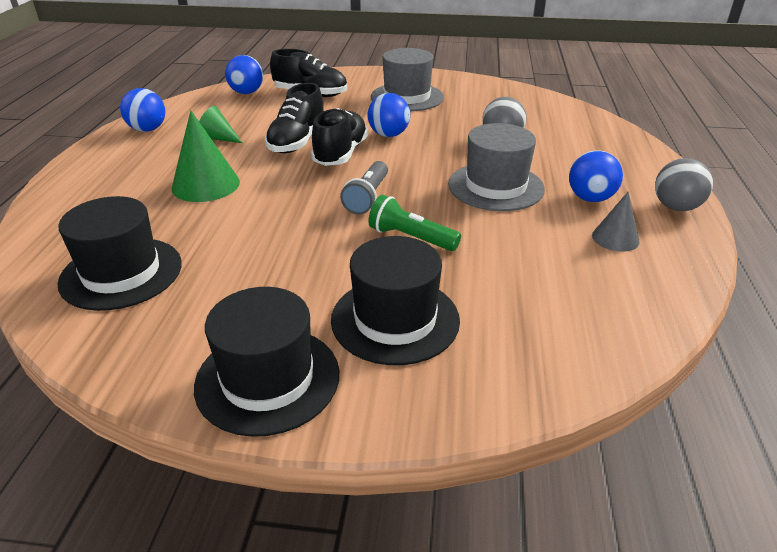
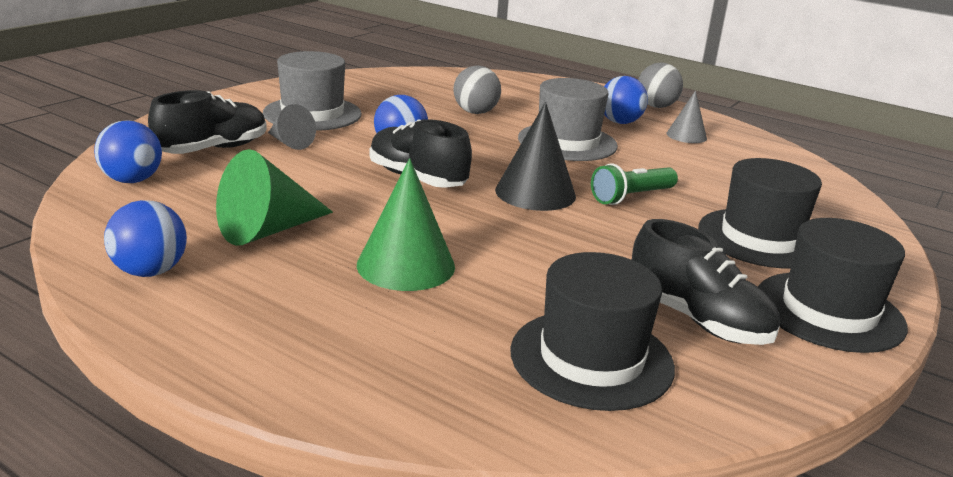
camera: 65 degrees left, 10 degrees down
(218, 138) = (268, 230): green cone -> green cone, size x1.66
(297, 142) = (352, 190): black shoe -> black shoe (697, 320)
(348, 106) = (290, 143): none -> grey cone
(368, 197) = (535, 193): grey flashlight -> black cone

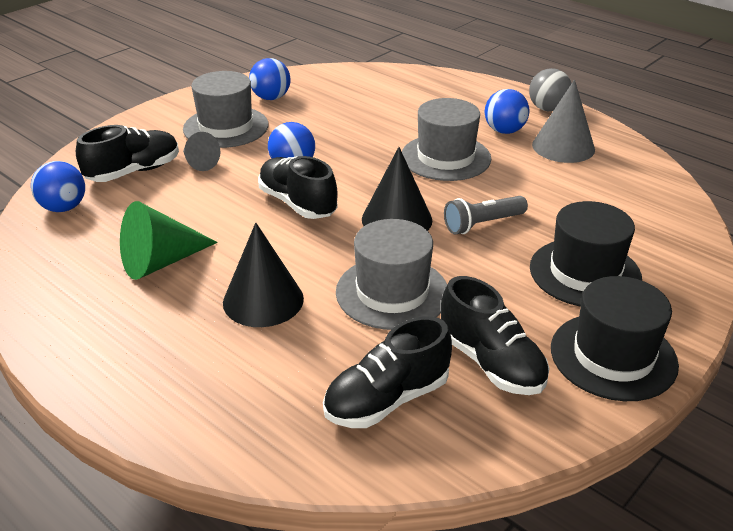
camera: 10 degrees right, 10 degrees up
(150, 271) = (62, 304): blue ball -> blue ball (271, 98)
(406, 265) = (263, 300): green cone -> black cone
(475, 112) = (372, 121): grey ball -> none
(556, 257) = (392, 292): none -> grey hat
(591, 359) = (387, 400): black hat -> black shoe
(631, 197) = (482, 224): green flashlight -> grey flashlight
(686, 135) = (563, 147): grey cone -> grey cone, size x1.66

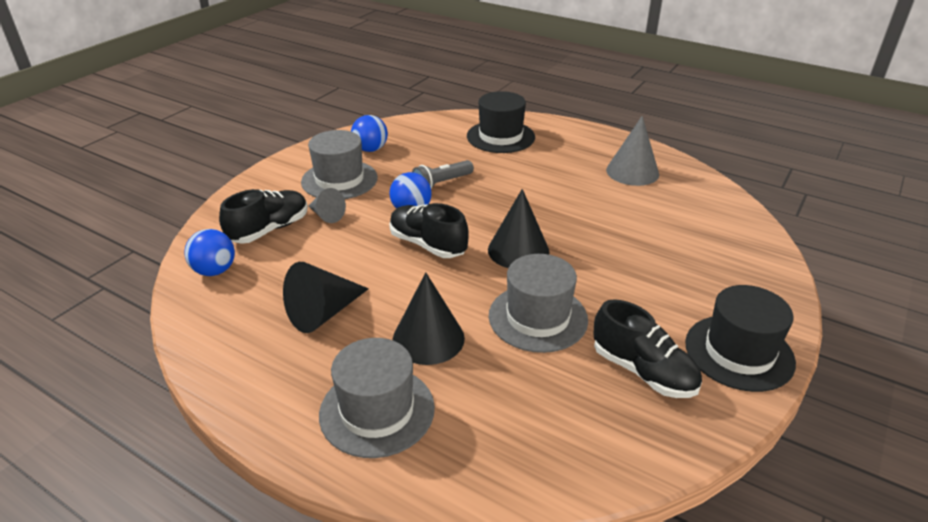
camera: 10 degrees left, 0 degrees up
(161, 262) = (323, 313): green cone -> black cone
(387, 400) = (568, 417): black shoe -> none
(445, 157) = (539, 190): grey hat -> grey hat (377, 411)
(482, 224) = (591, 247): grey flashlight -> grey flashlight (441, 184)
(504, 131) = (579, 162): blue ball -> none
(547, 109) = (608, 140): grey ball -> none
(585, 273) = (690, 281): black hat -> black hat (500, 137)

